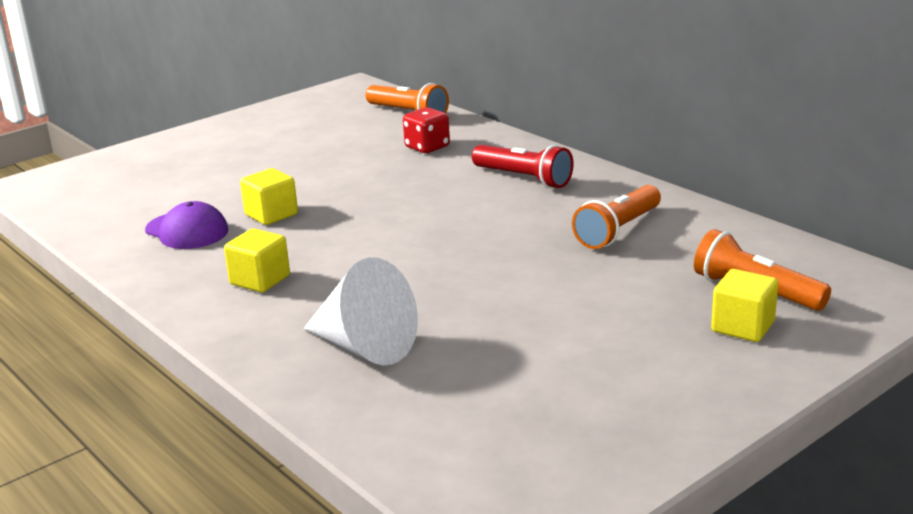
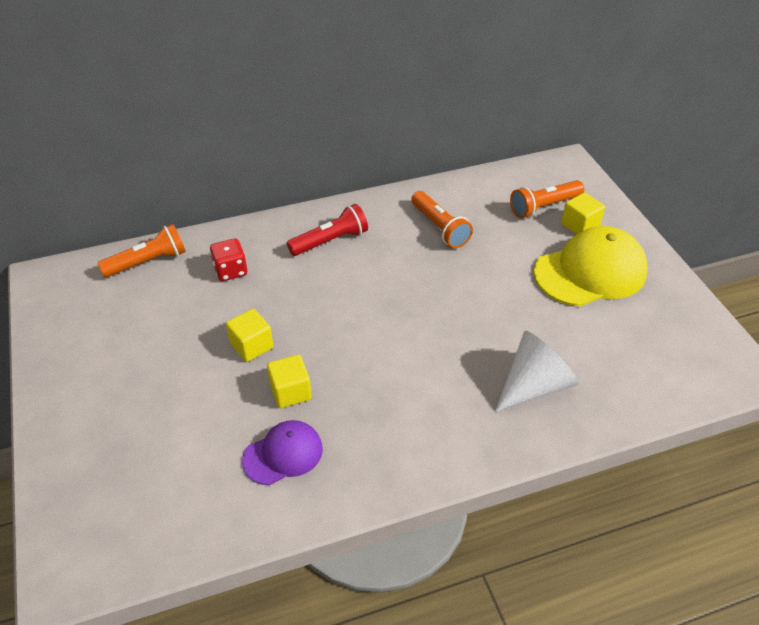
camera: 70 degrees left, 20 degrees up
(260, 280) = (406, 422): yellow cube -> yellow cube (251, 346)
(637, 352) = (590, 272): none -> yellow cap

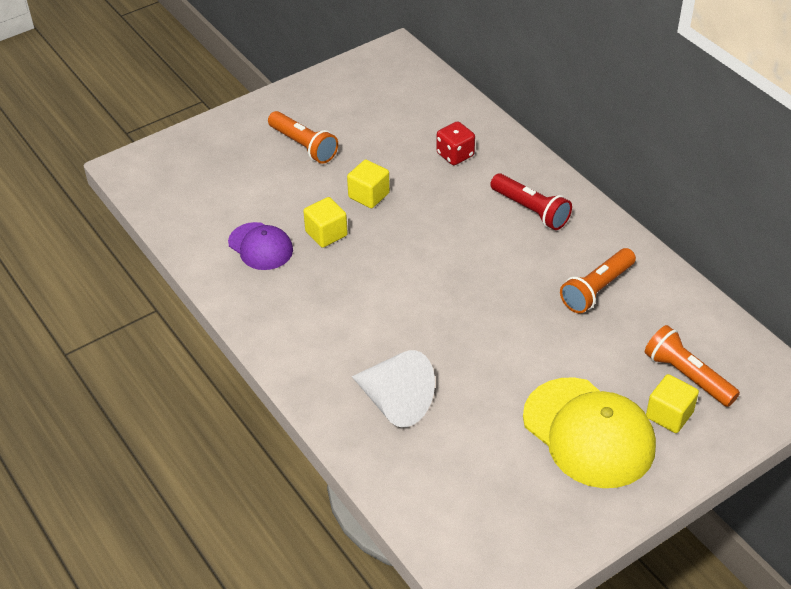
camera: 75 degrees right, 0 degrees up
(148, 262) = (442, 101): orange flashlight -> orange flashlight (303, 146)

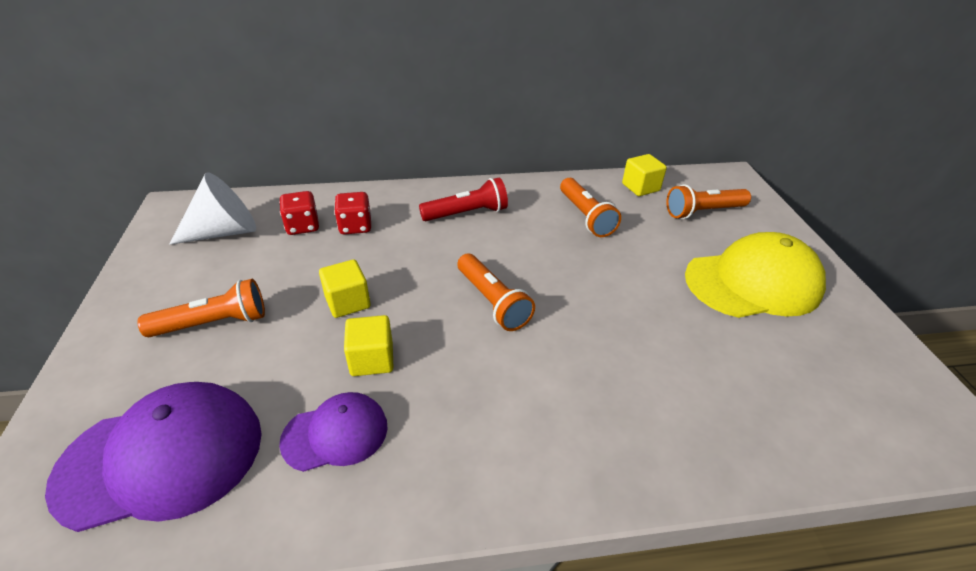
camera: 65 degrees left, 5 degrees down
(203, 188) = (162, 457): none -> purple cap
(395, 402) = (672, 402): white cone -> white cone (225, 231)
(428, 270) = (492, 302): none -> orange flashlight
(431, 127) = (302, 226): none -> red dice
(669, 415) = (742, 235): yellow cube -> yellow cube (640, 187)

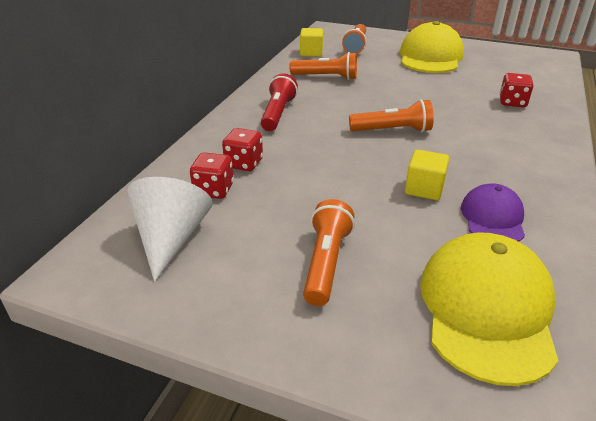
camera: 60 degrees left, 5 degrees down
(162, 457) = (486, 309): purple cap -> yellow cap
(347, 302) = (349, 187): yellow cube -> none
(683, 403) = (512, 102): none -> red dice

